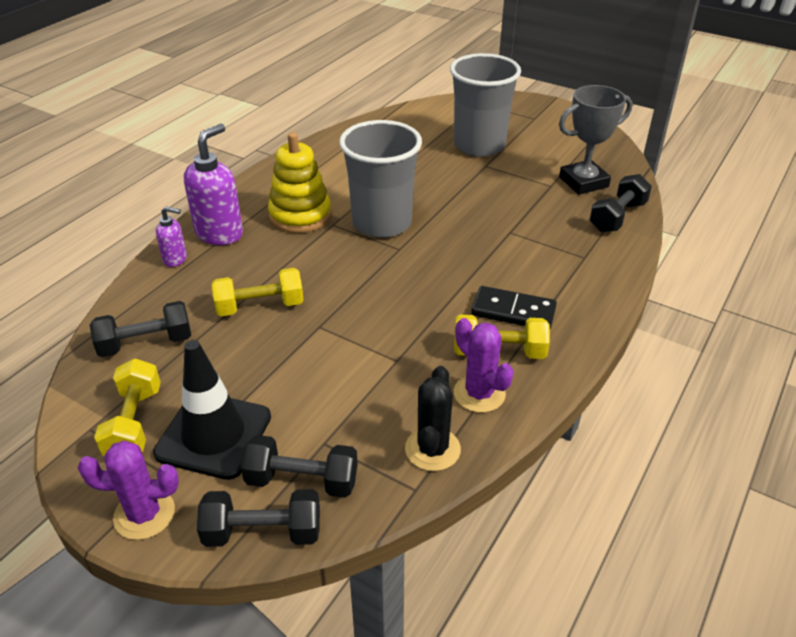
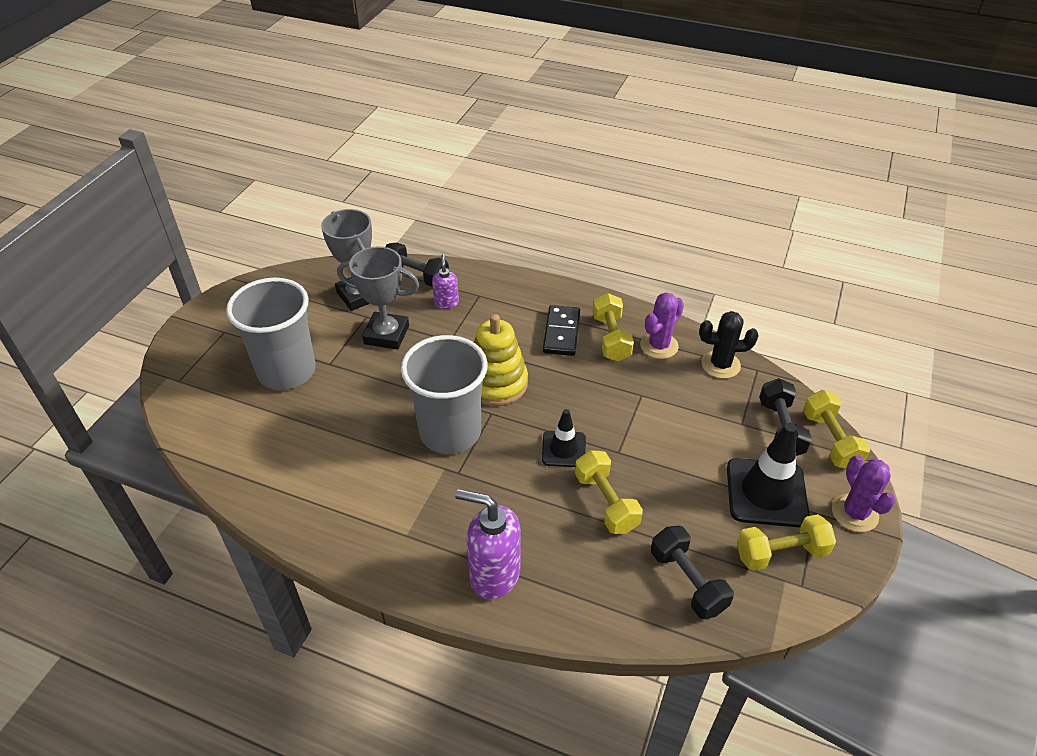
camera: 100 degrees left, 5 degrees up
(175, 259) = (551, 603): purple soap dispenser -> purple soap dispenser (446, 302)
(263, 532) = (830, 440): black dumbbell -> yellow dumbbell
(300, 215) = (446, 505): yellow stacking toy -> yellow stacking toy (496, 383)
(336, 289) = (563, 449): none -> black traffic cone
(521, 195) = (386, 335): none -> grey trophy

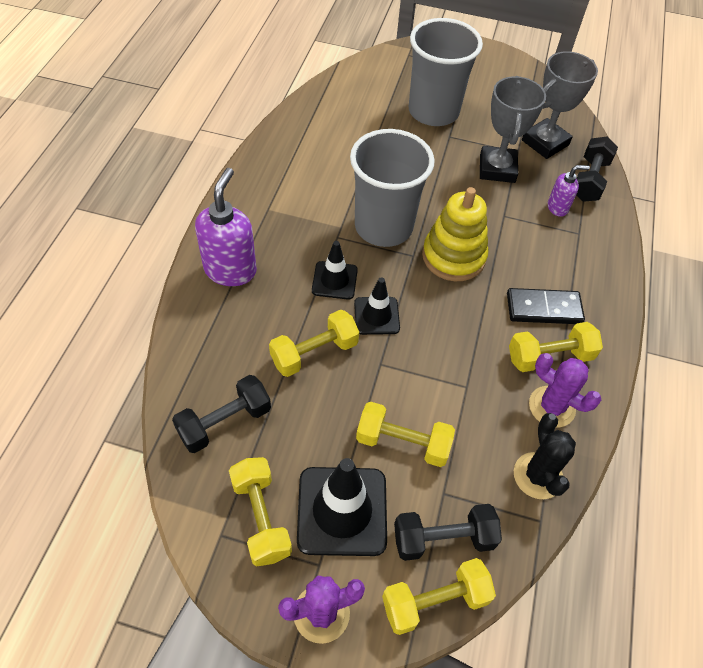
camera: 80 degrees right, 10 degrees up
(517, 479) = (334, 280): none -> black traffic cone
(698, 444) = (402, 442): none -> yellow dumbbell

